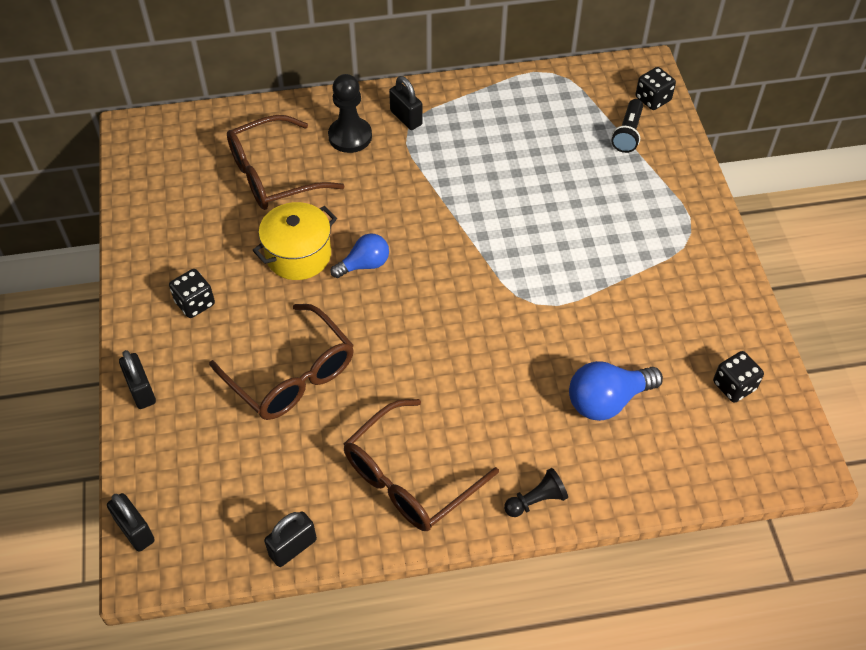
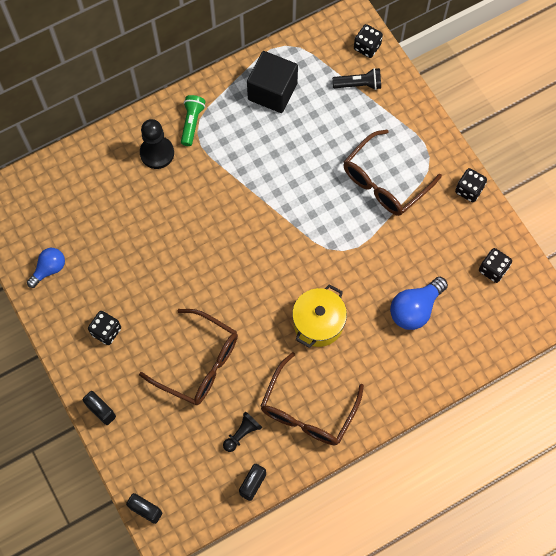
camera: 20 degrees left, 15 degrees up
(273, 175) = (114, 206): brown glasses -> brown glasses (384, 182)
(298, 255) = (162, 267): yellow pot -> yellow pot (318, 323)
(364, 265) = (213, 260): blue light bulb -> blue light bulb (49, 269)
(406, 118) = (192, 123): black padlock -> green flashlight
(517, 113) = (272, 91): none -> black cube
(536, 500) = (394, 396): black pawn -> black pawn (242, 433)
(627, 133) = (359, 84): black flashlight -> black flashlight turned 90 degrees counterclockwise
(731, 284) = (469, 190): none -> black dice

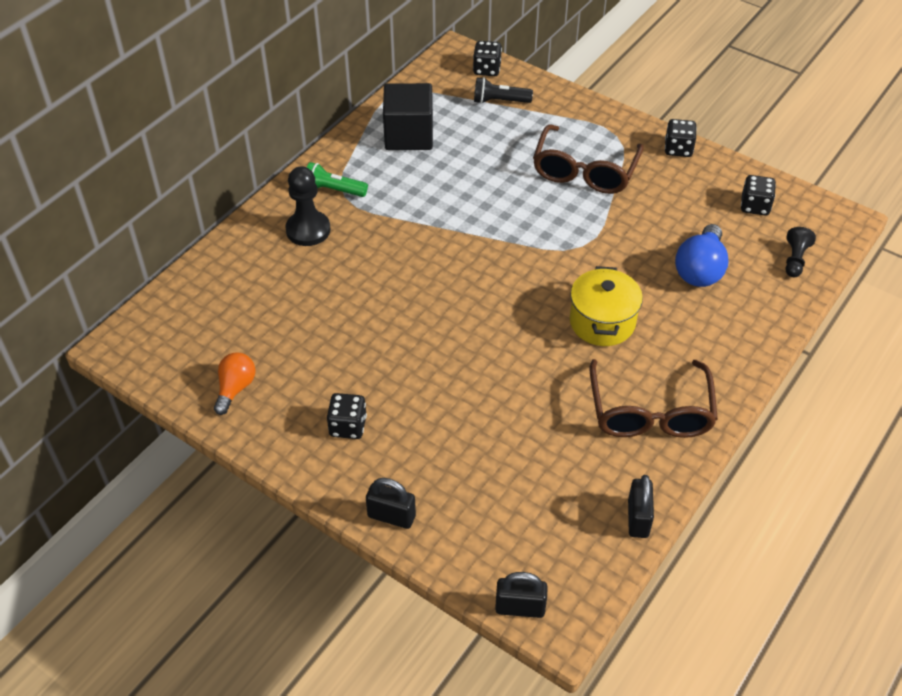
camera: 25 degrees left, 20 degrees down
(49, 269) = (235, 388): blue light bulb -> orange light bulb
(192, 123) = (333, 190): green flashlight -> green flashlight turned 60 degrees counterclockwise
(199, 363) = (487, 415): brown glasses -> none
(242, 433) = (588, 468): black pawn -> black pawn (795, 259)
(359, 84) = (499, 101): black flashlight -> black flashlight turned 150 degrees counterclockwise

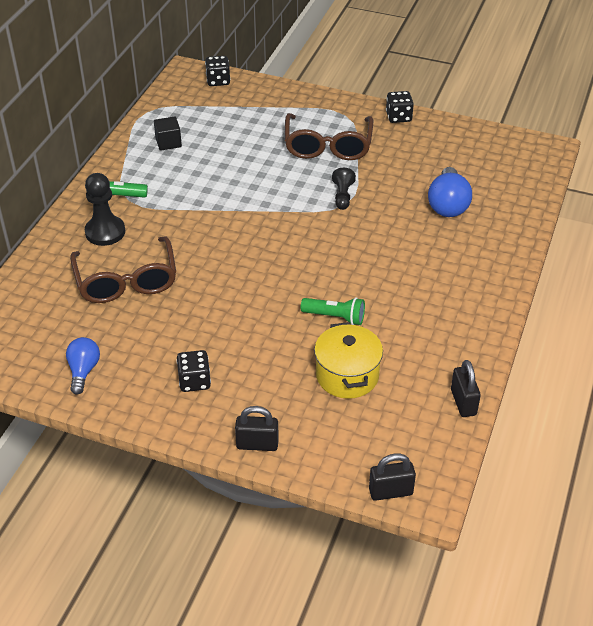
camera: 15 degrees left, 5 degrees down
(235, 388) = (83, 371): orange light bulb -> blue light bulb
(409, 135) = (168, 142): black cube -> black cube, size x0.54
(499, 101) = (237, 104): black flashlight -> none
(526, 382) = (335, 317): none -> green flashlight
(602, 322) = (382, 259): yellow pot -> yellow pot (347, 375)
(650, 413) = (445, 320): brown glasses -> brown glasses (126, 281)
(755, 206) = (474, 149): black dice -> none
(795, 259) = (520, 184): black pawn -> black pawn (342, 196)

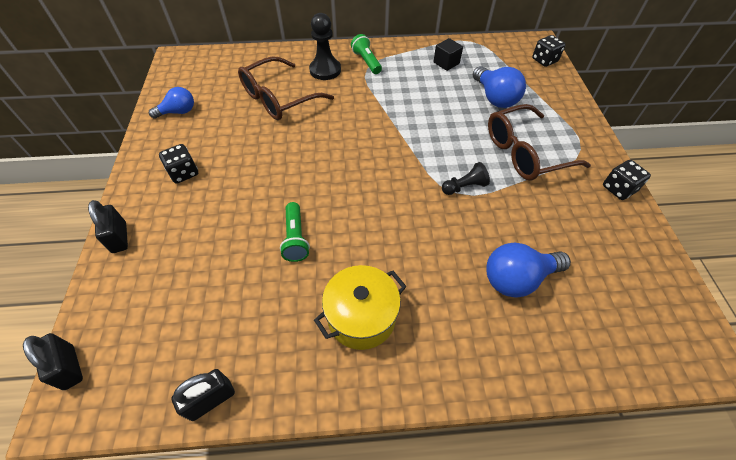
camera: 65 degrees right, 10 degrees up
(246, 133) = (494, 98): none -> blue light bulb
(347, 375) = (220, 275): yellow pot -> yellow pot (361, 317)

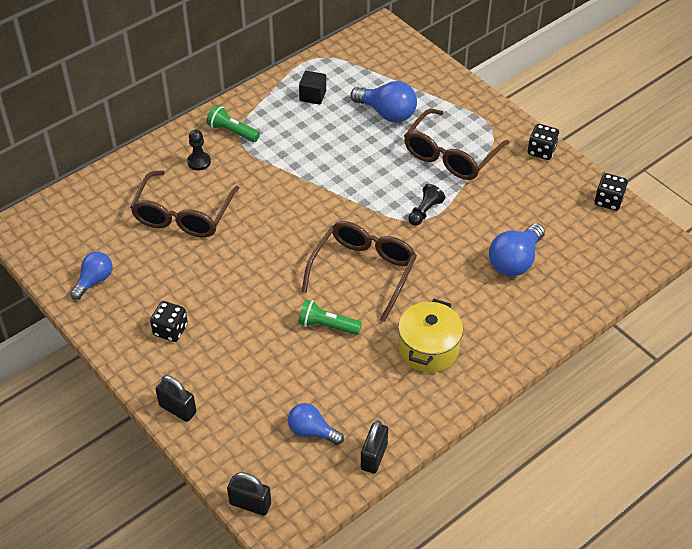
camera: 35 degrees left, 5 degrees down
(188, 330) = (312, 431): none -> blue light bulb
(295, 238) = (327, 325): green flashlight -> green flashlight turned 150 degrees clockwise
(325, 70) = (199, 162): black pawn -> black pawn, size x0.62
(368, 209) = (363, 271): none -> brown glasses
(544, 60) = (402, 49): black dice -> black dice (608, 201)

